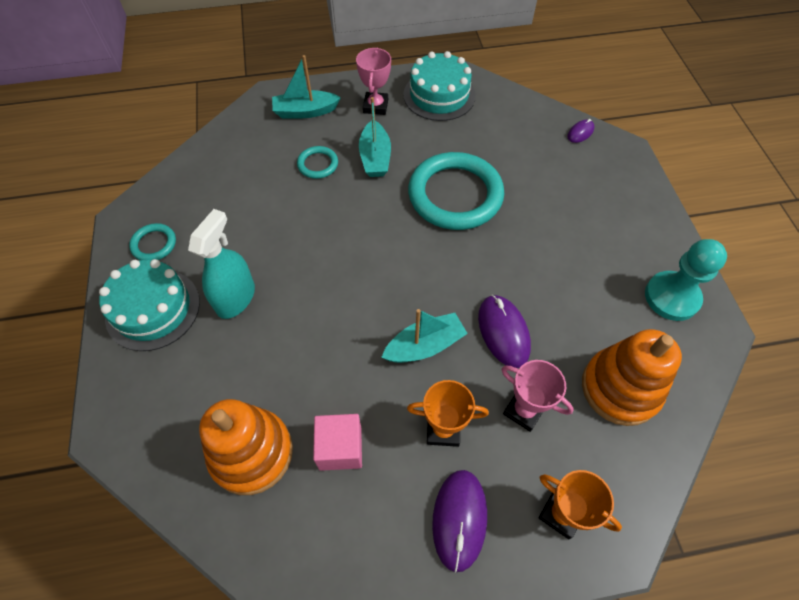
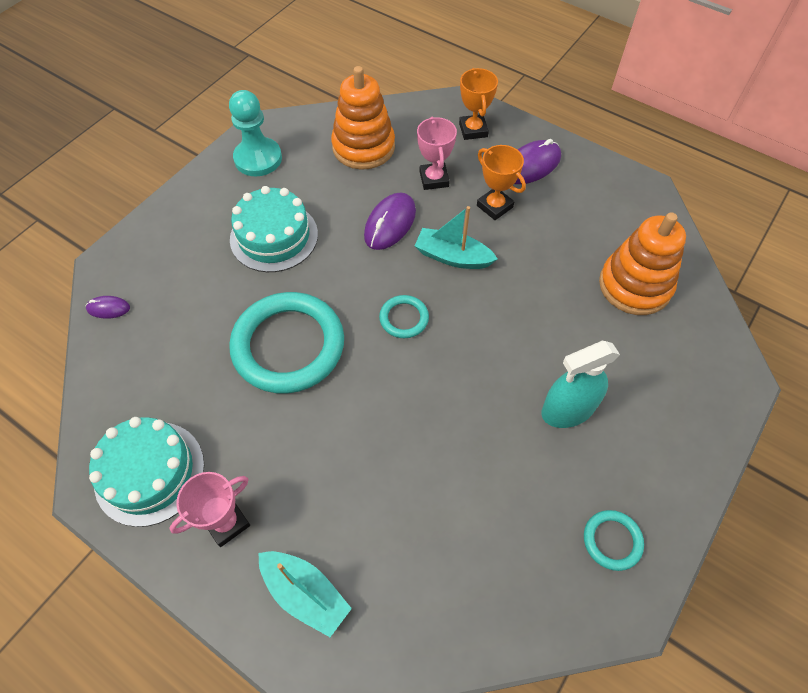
camera: 135 degrees left, 0 degrees up
(153, 309) = (651, 461): turquoise cake -> turquoise cake (274, 236)
(318, 164) = (368, 495): turquoise ring -> turquoise ring (404, 318)
(340, 448) = (570, 245): pink cube -> none
(375, 157) = (306, 451): turquoise boat -> none

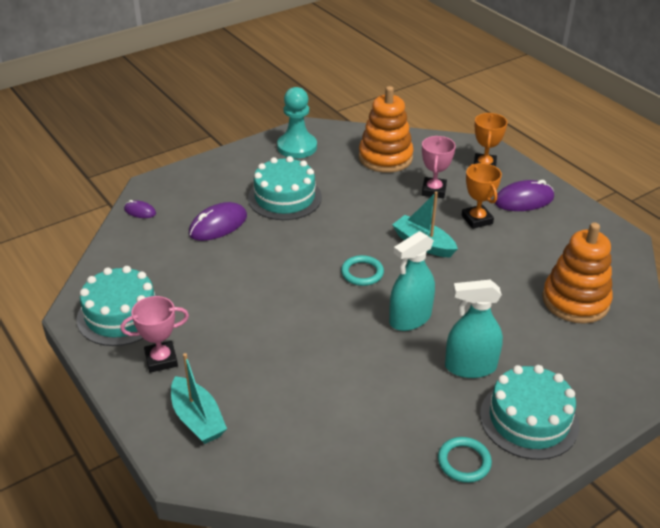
camera: 20 degrees right, 20 degrees down
(288, 345) = (261, 267): turquoise ring -> none
(390, 224) = (382, 211): purple mouse -> purple mouse (218, 225)
(480, 365) = (410, 318): none -> turquoise spray bottle
(652, 459) = (529, 419): none -> turquoise cake

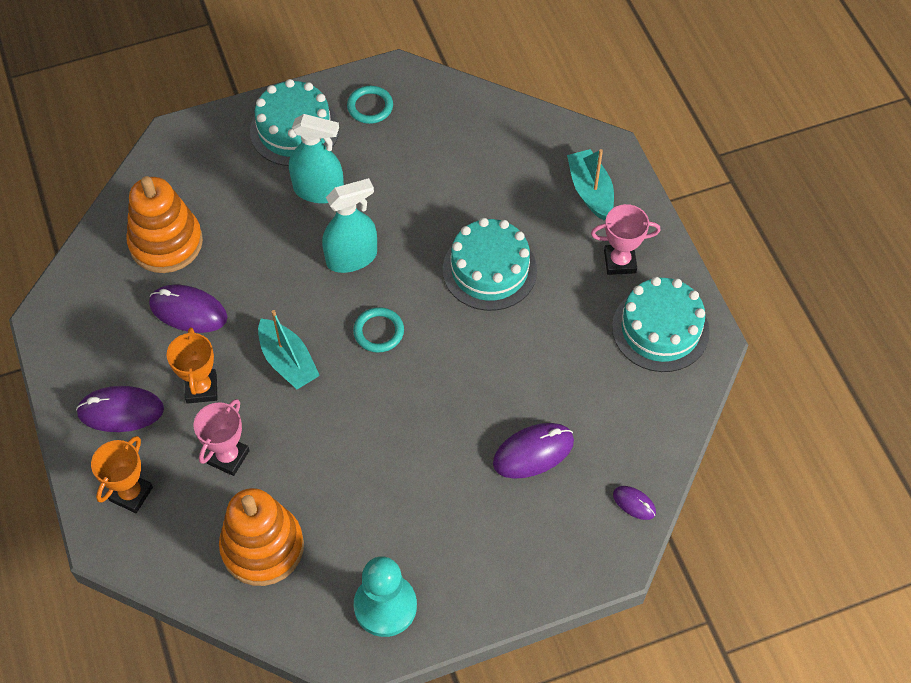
camera: 165 degrees left, 20 degrees up
(284, 197) = (434, 488): turquoise cake -> turquoise cake (489, 270)
(520, 260) = (188, 311): none -> purple mouse

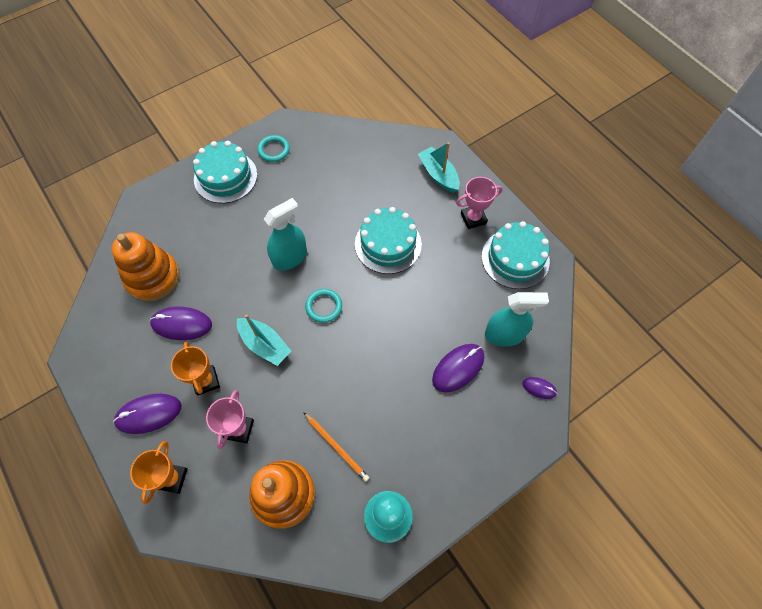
camera: 15 degrees left, 5 degrees up
(318, 190) = (254, 215): turquoise spray bottle -> turquoise spray bottle (504, 334)
(344, 508) = (336, 447): none -> orange pencil

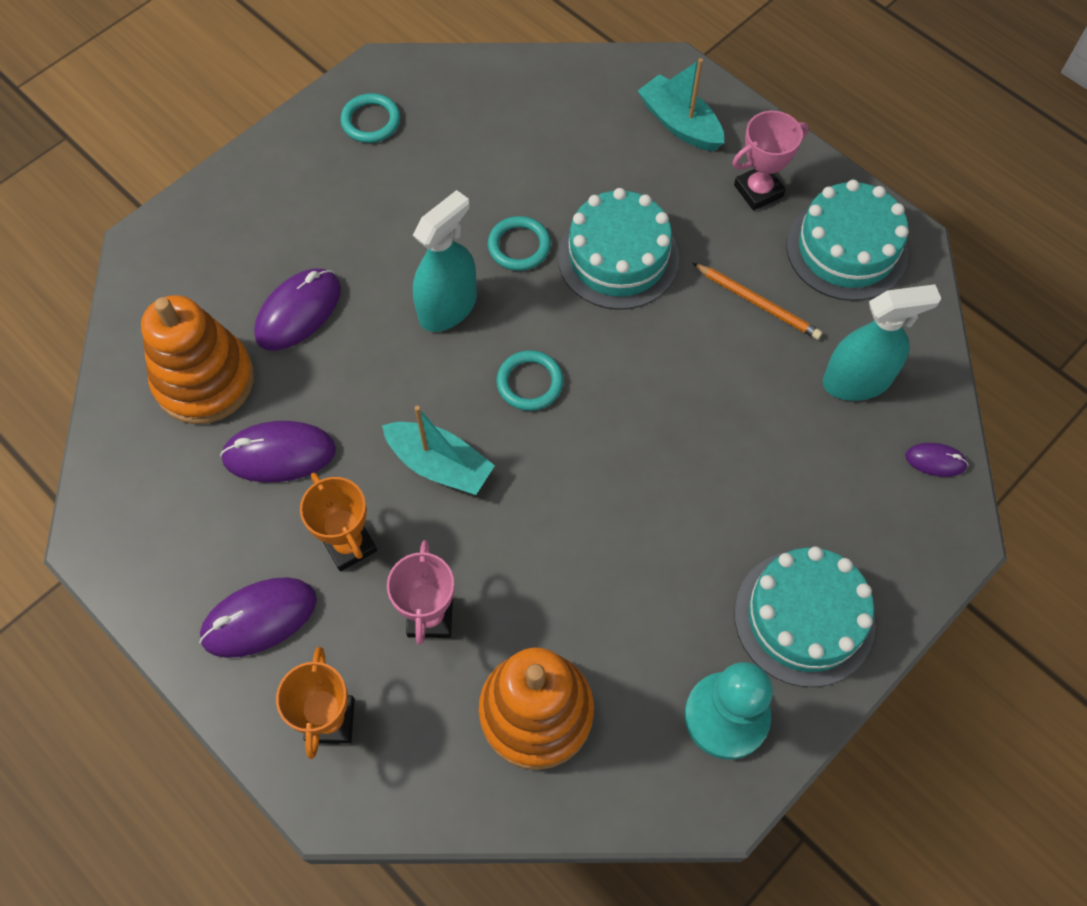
camera: 10 degrees left, 0 degrees up
(225, 177) = (293, 182): turquoise cake -> turquoise cake (804, 617)
(336, 230) = (519, 246): none -> turquoise ring
(336, 447) = (609, 617): orange pencil -> orange pencil (757, 303)
(458, 368) = (790, 450): purple mouse -> purple mouse (298, 312)

